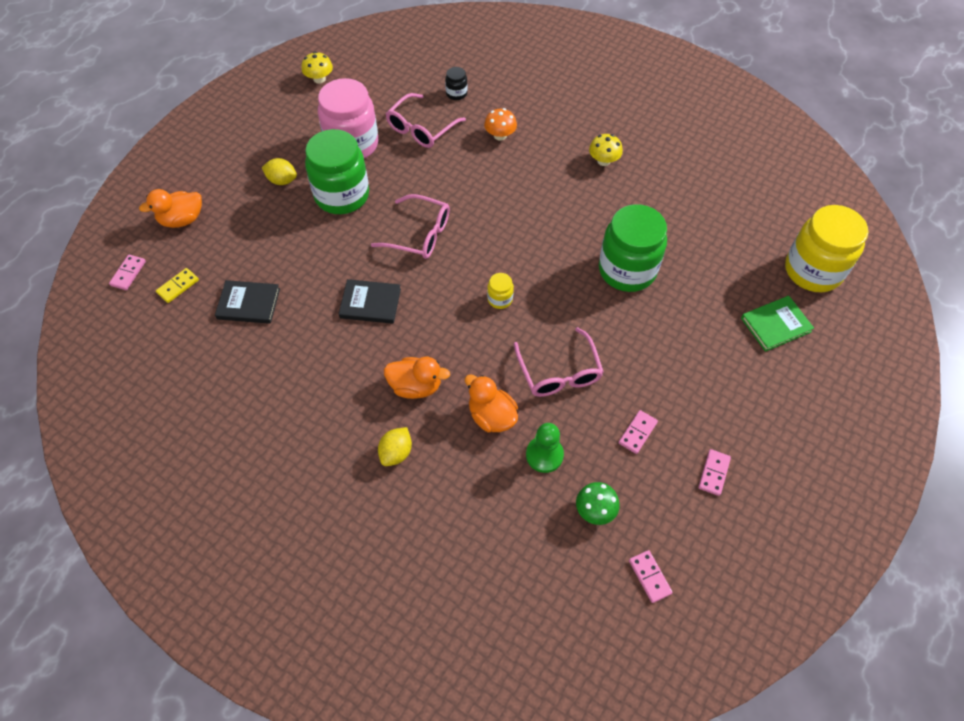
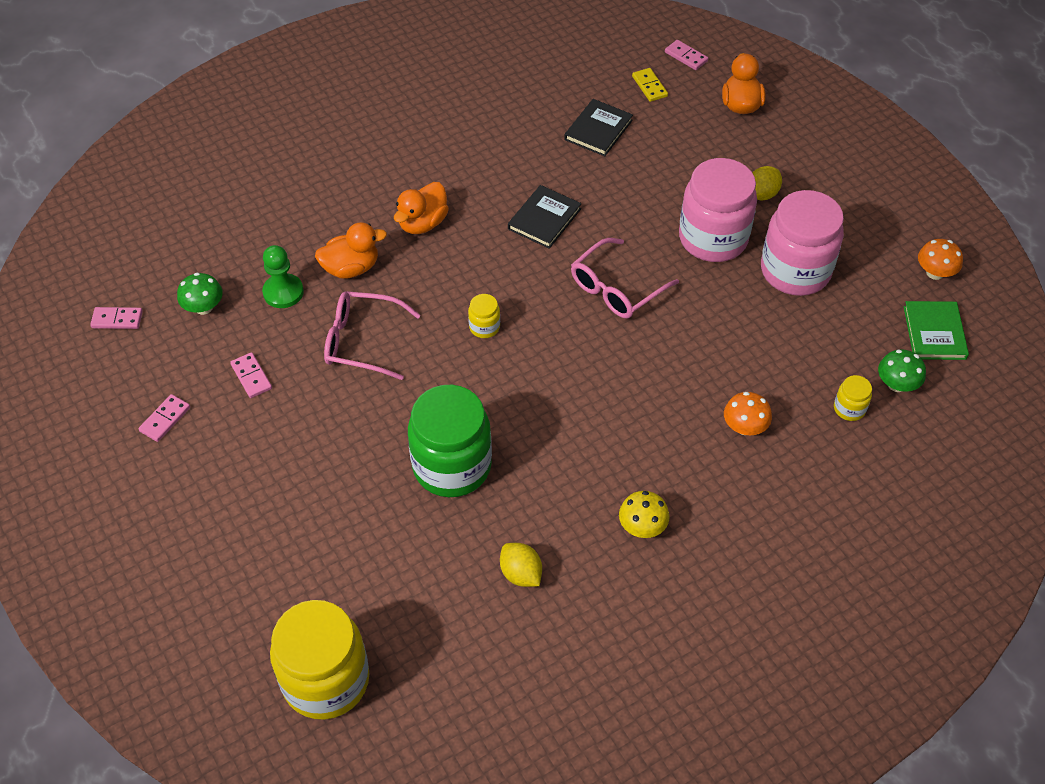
camera: 115 degrees right, 5 degrees down
(319, 79) = (935, 273): yellow mushroom -> orange mushroom
(342, 195) = (713, 238): green jar -> pink jar
(396, 453) = (363, 188): yellow lemon -> yellow lemon (521, 574)
(421, 129) = (794, 347): pink glasses -> none
(424, 77) = (896, 384): none -> green mushroom
(456, 93) = (849, 409): black jar -> yellow jar
(713, 473) = (165, 419): pink domino -> pink domino turned 75 degrees clockwise
(776, 325) = (281, 583): green book -> green book (934, 333)

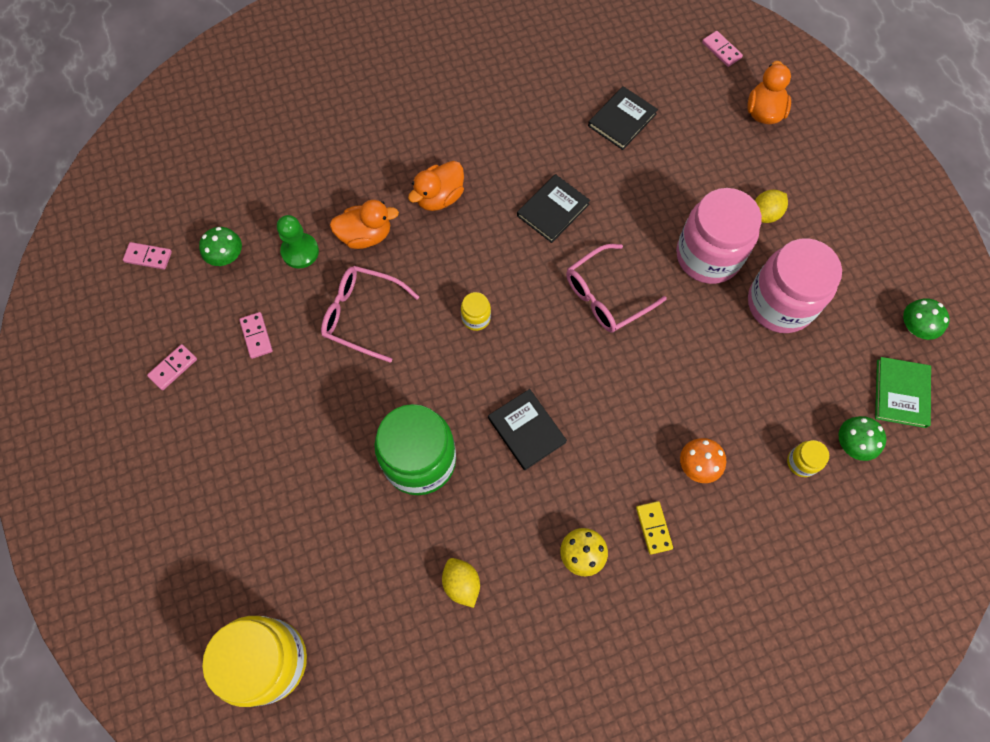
camera: 10 degrees right, 15 degrees up
(560, 421) = (527, 430): none -> black book
(649, 86) = (680, 78): yellow domino -> yellow domino (653, 528)
(935, 273) = (915, 327): orange mushroom -> green mushroom

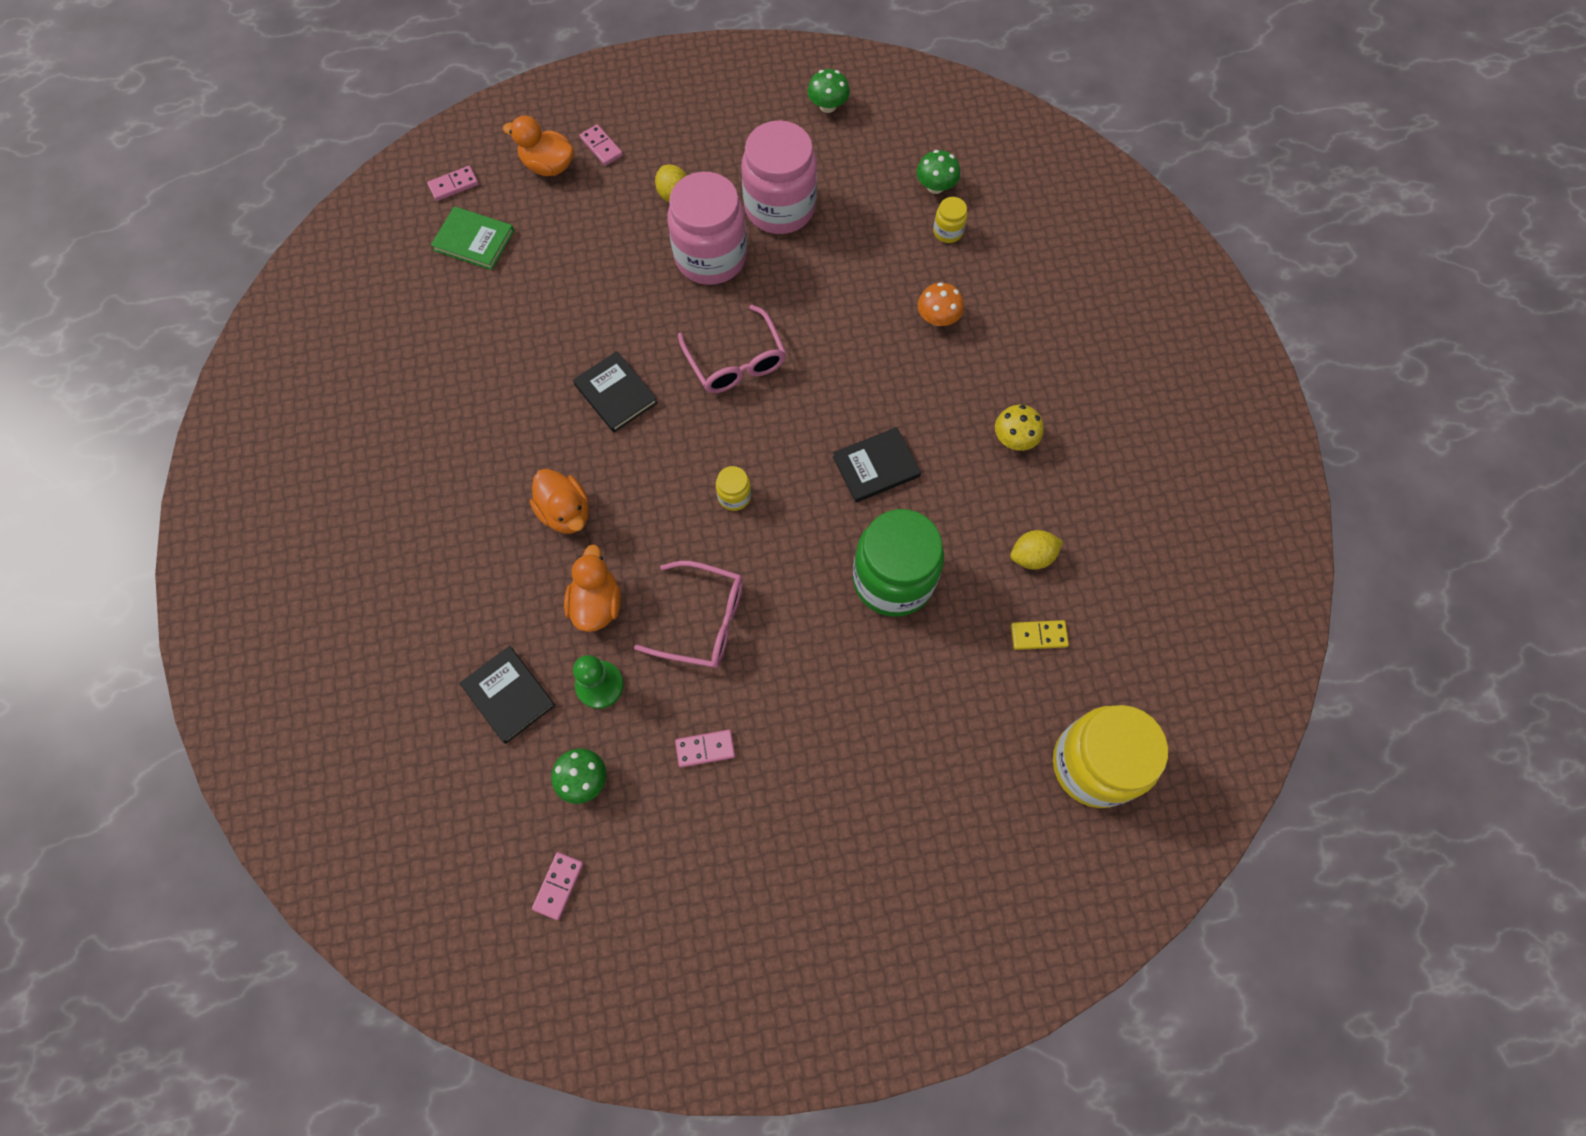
camera: 80 degrees left, 0 degrees up
(173, 368) = (728, 857): pink domino -> pink domino (601, 147)
(361, 315) = (703, 621): pink glasses -> pink glasses turned 105 degrees counterclockwise
(622, 120) = (516, 301): black book -> black book (509, 695)
(653, 528) = (995, 370): yellow domino -> yellow domino (1038, 636)
(901, 393) = (892, 136): green book -> green book (474, 241)

